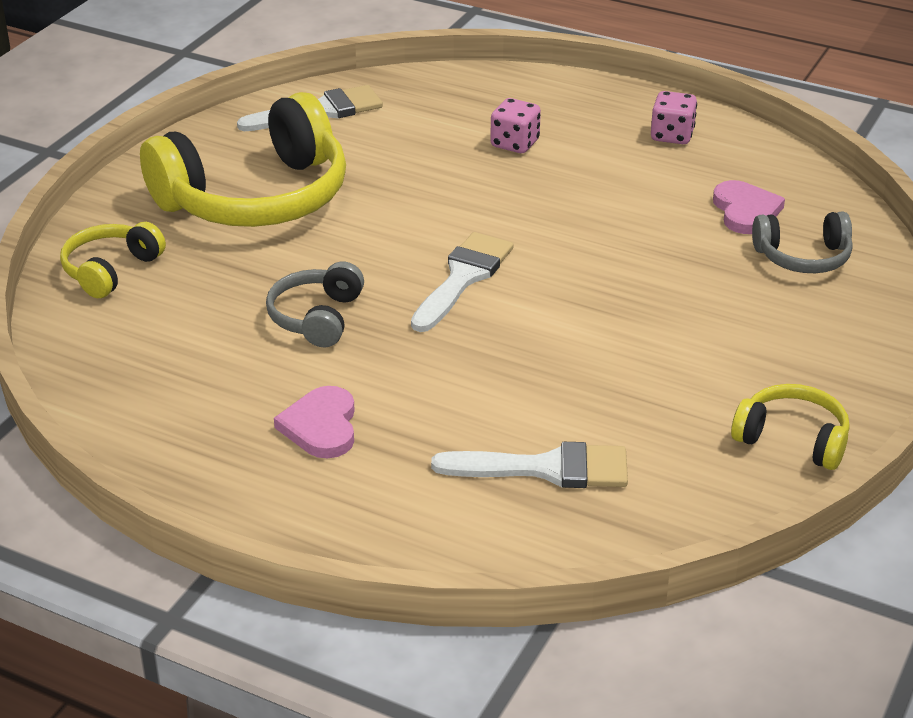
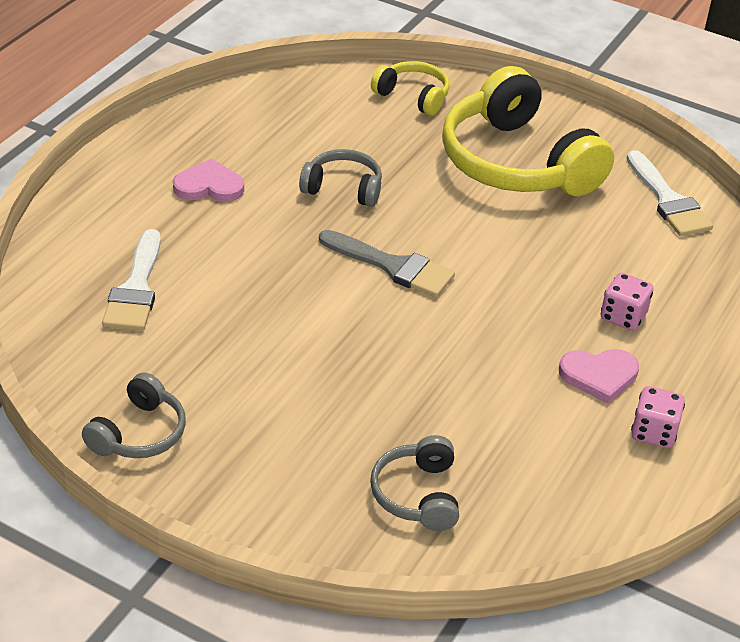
camera: 90 degrees right, 5 degrees up
(463, 278) = (393, 266): white brush -> grey brush
(745, 211) = (504, 466): pink heart -> pink heart (599, 376)
(792, 439) = (139, 433): yellow headphones -> grey headphones

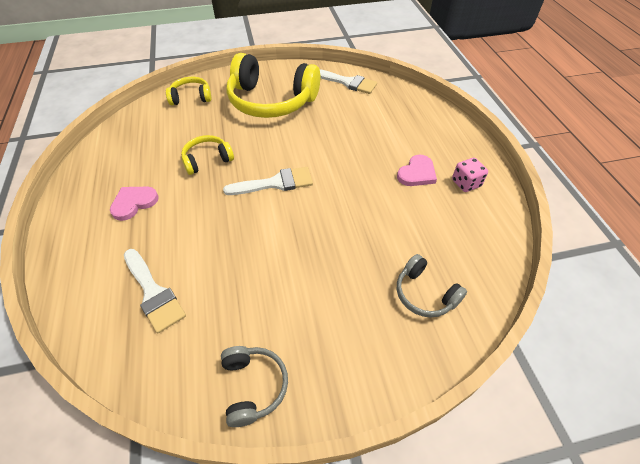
camera: 40 degrees left, 10 degrees up
(343, 188) = (207, 160): grey headphones -> yellow headphones
(393, 266) = (275, 183): grey brush -> white brush
(623, 317) = (392, 141): pink dice -> none

